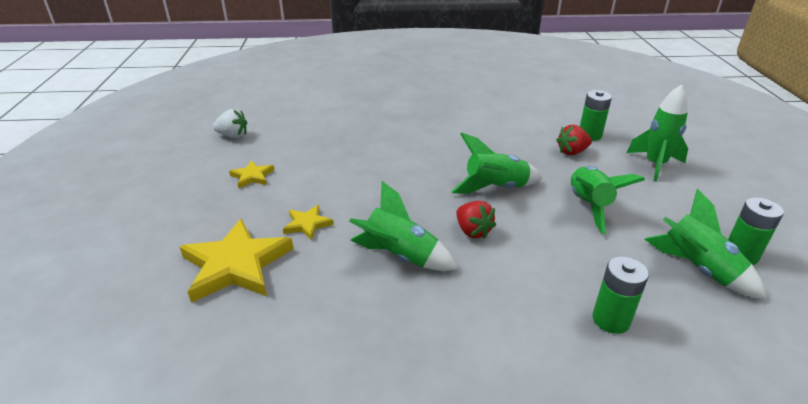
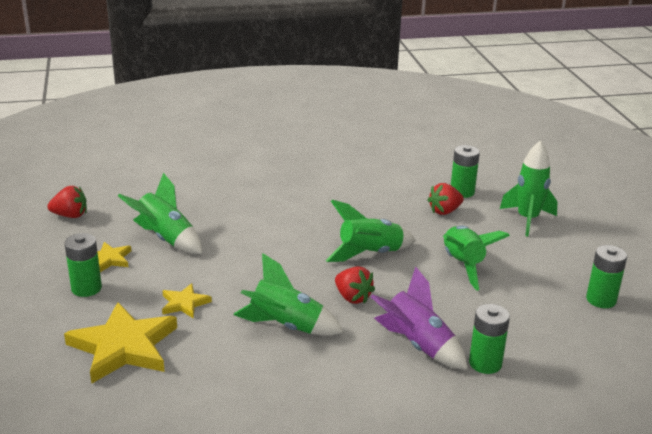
camera: 10 degrees left, 5 degrees down
(222, 202) = (86, 288): none -> green battery
(233, 135) = (70, 215): white strawberry -> red strawberry
(536, 290) = (417, 345): none -> purple rocket
(698, 269) = (562, 315): green rocket -> green rocket (166, 238)

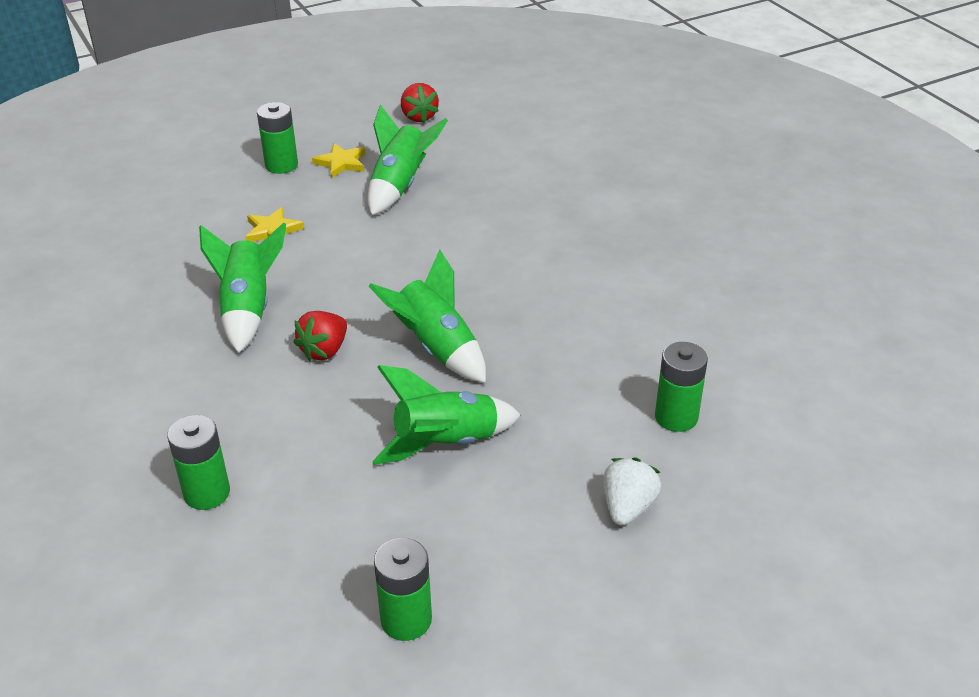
camera: 75 degrees right, 10 degrees up
(123, 347) = (185, 213): yellow star -> none
(417, 345) = (234, 423): purple rocket -> none
(444, 211) = (598, 405): red strawberry -> none
(527, 219) = (627, 507): green rocket -> white strawberry

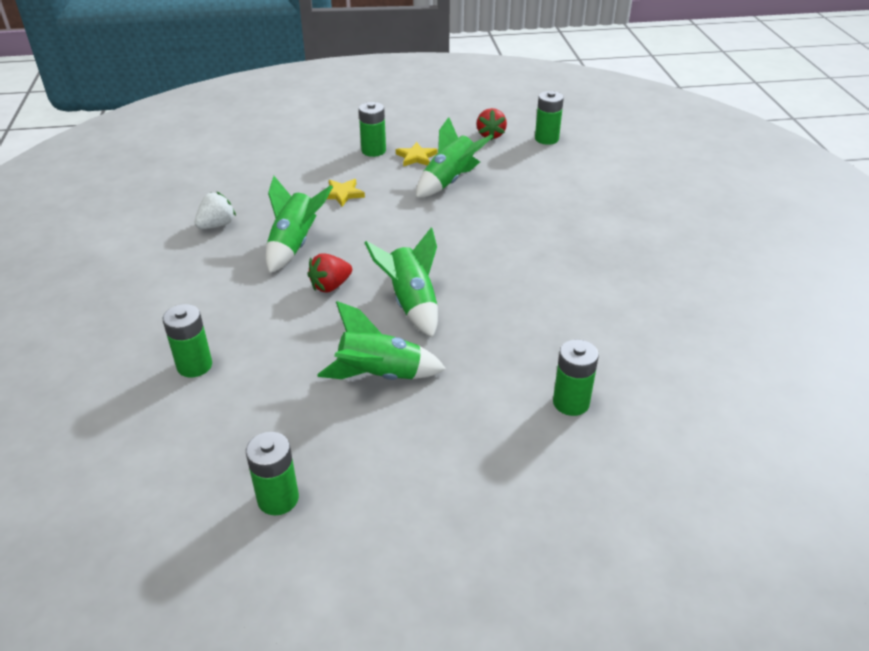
camera: 20 degrees right, 0 degrees up
(489, 109) = (546, 139): none -> green battery
(627, 507) = (493, 463): white strawberry -> white strawberry (217, 225)

